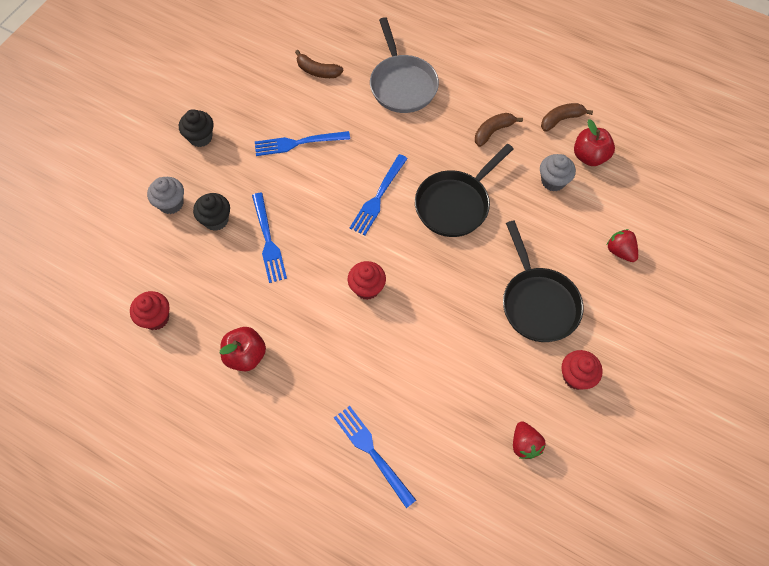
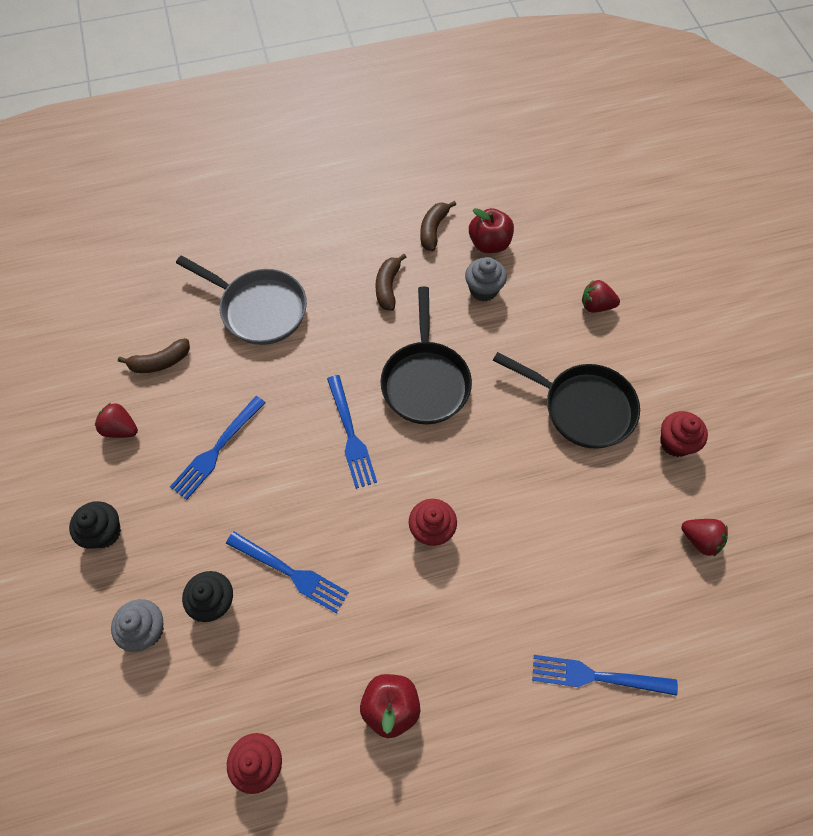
camera: 45 degrees left, 0 degrees up
(261, 90) = (121, 429): none -> red strawberry

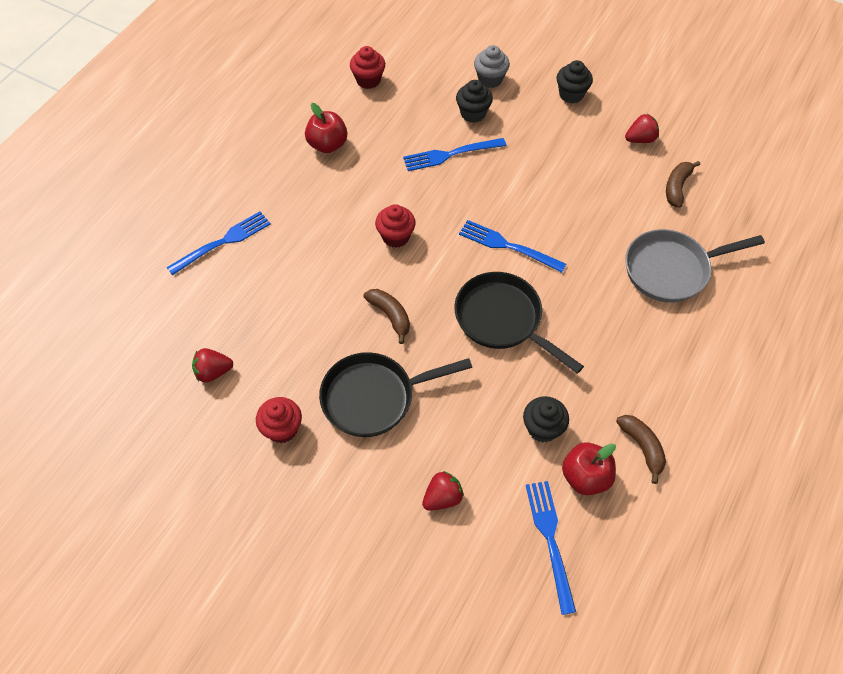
camera: 135 degrees right, 5 degrees down
(217, 450) = (573, 174): blue fork -> blue fork (550, 540)
(388, 287) = (612, 365): brown banana -> brown banana (390, 316)
(483, 290) = (542, 428): grey cupcake -> black cupcake

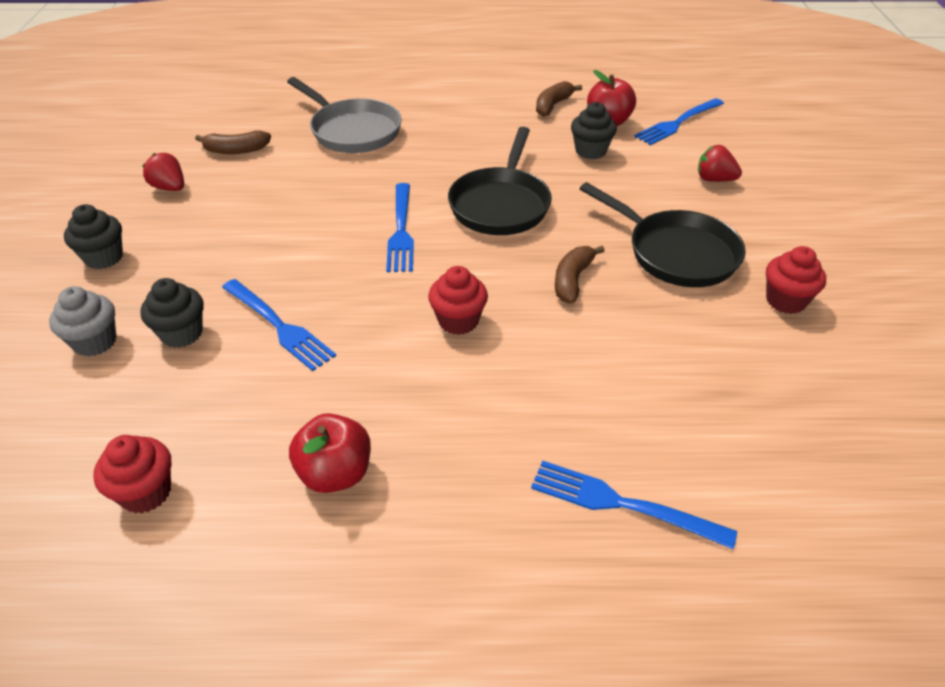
camera: 120 degrees left, 15 degrees down
(213, 372) = (801, 394): red strawberry -> none

